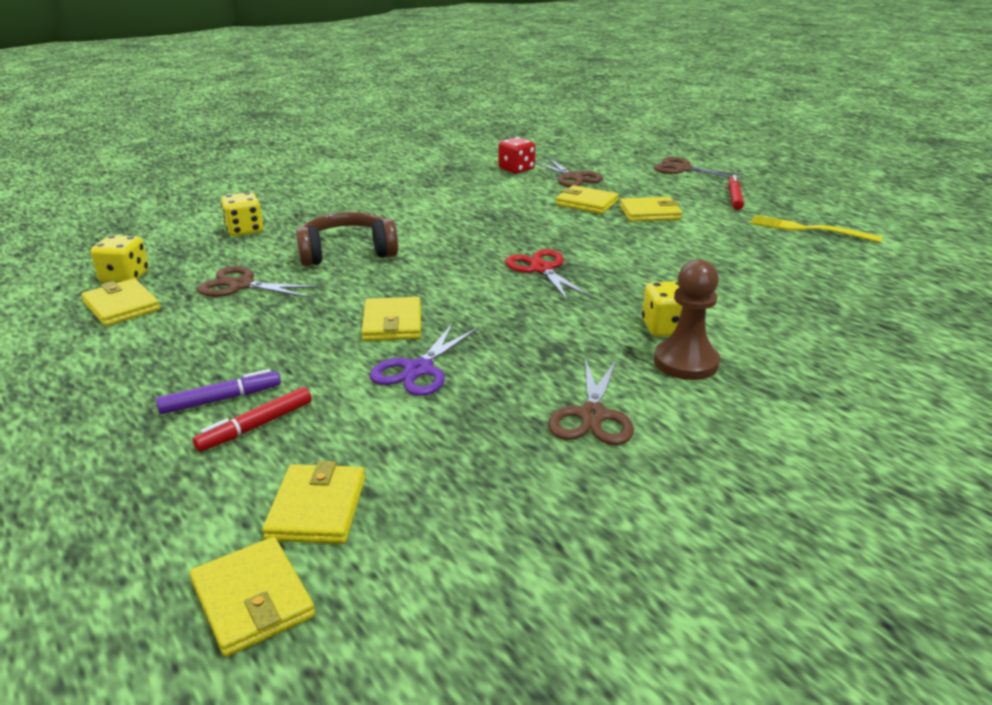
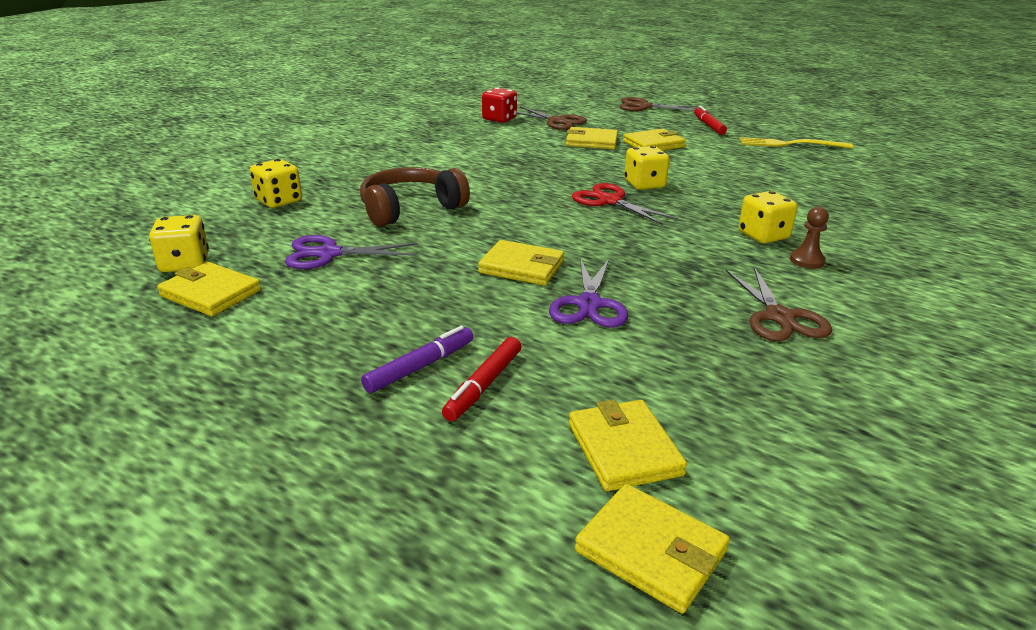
camera: 20 degrees left, 0 degrees up
(241, 285) = (329, 254): brown scissors -> purple scissors
(392, 323) = (521, 267): yellow wallet -> yellow wallet turned 45 degrees counterclockwise
(595, 256) = (644, 184): none -> yellow dice
(686, 362) = (807, 261): brown pawn -> brown pawn, size x0.57

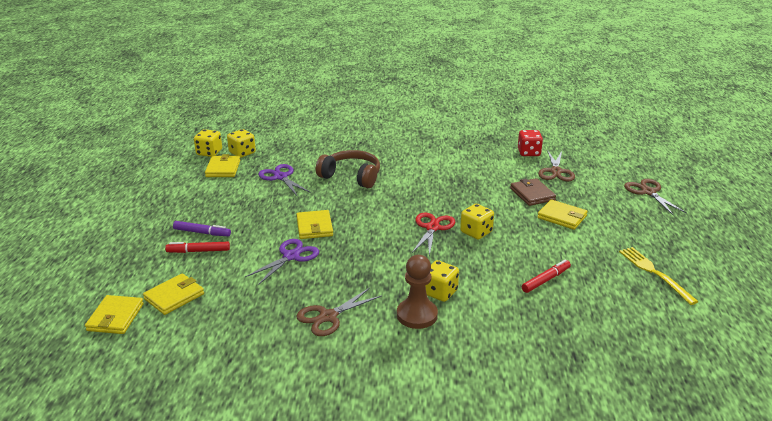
camera: 60 degrees right, 0 degrees up
(279, 201) = (323, 144): yellow dice -> yellow dice (209, 153)
(589, 304) = (291, 256): purple scissors -> purple scissors turned 150 degrees clockwise
(591, 142) = (532, 194): yellow wallet -> brown wallet
(708, 125) = (644, 228): red marker -> red marker (546, 280)
(807, 261) = (417, 315): brown pawn -> brown pawn, size x1.76

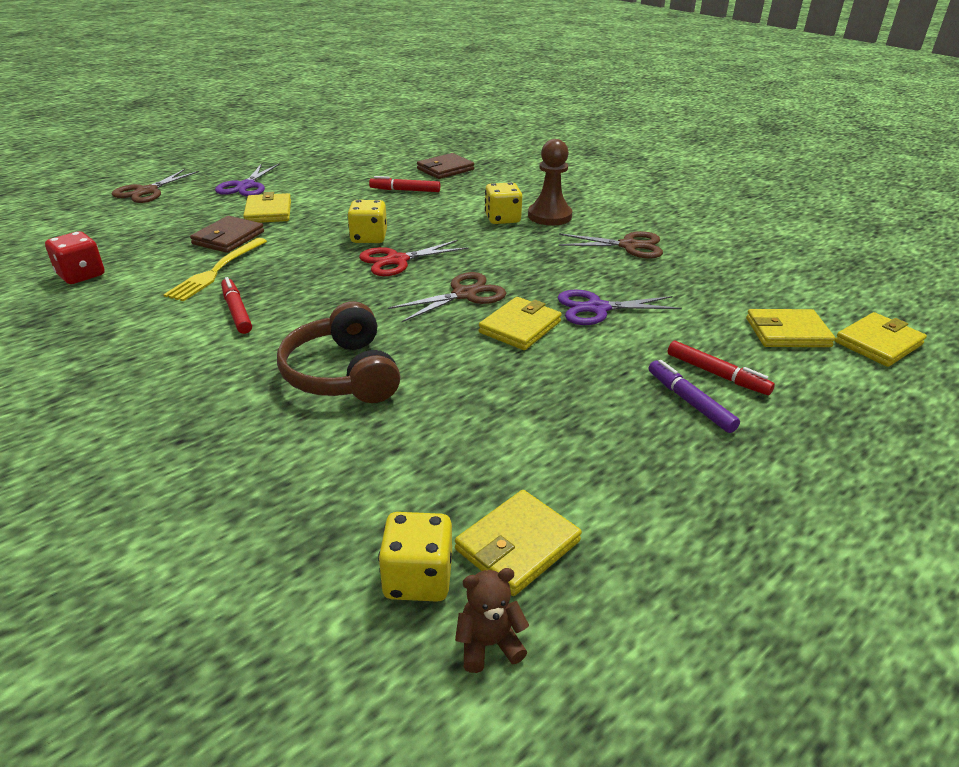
camera: 135 degrees left, 5 degrees up
(209, 153) = (488, 644): yellow dice -> brown teddy bear
(280, 177) = (442, 443): purple scissors -> purple scissors (246, 186)
(438, 173) = (237, 311): none -> red marker
(556, 171) = (137, 243): brown scissors -> brown scissors (464, 294)
(577, 322) = (445, 169): none -> brown wallet
(654, 273) = (325, 162): yellow fork -> yellow fork (216, 271)

